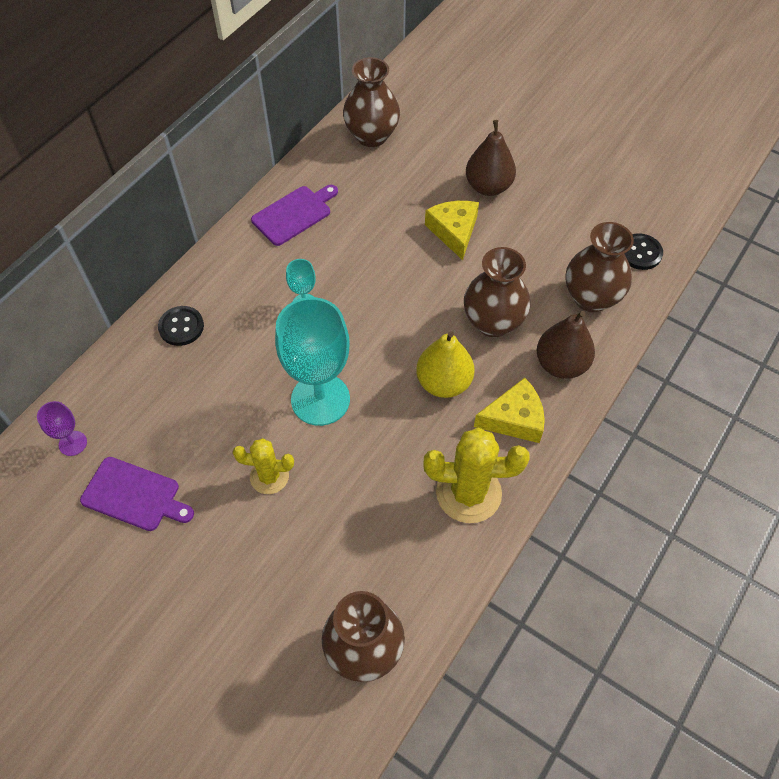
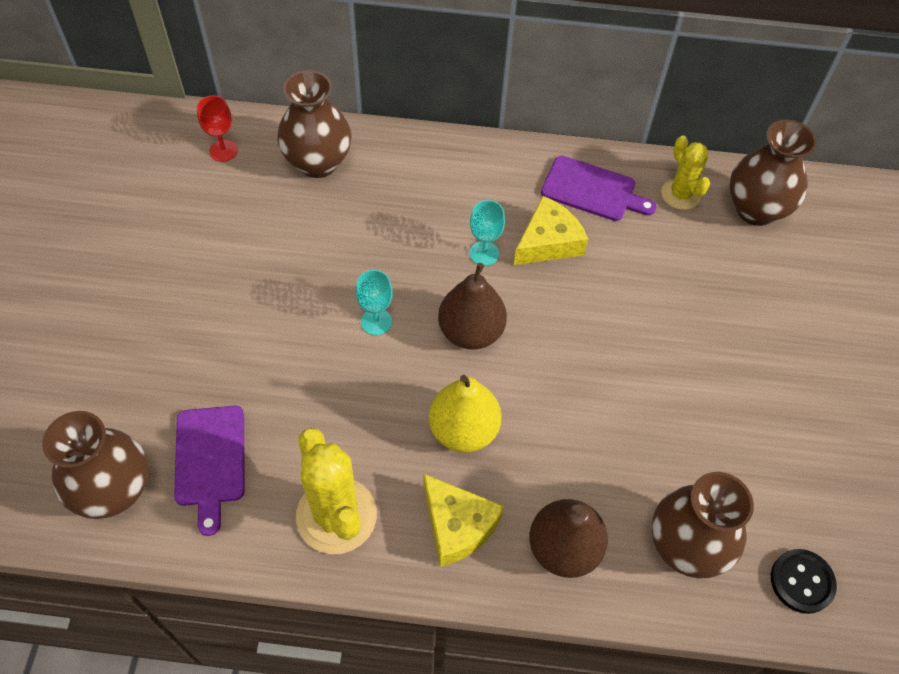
camera: 60 degrees right, 0 degrees up
(73, 443) = (223, 151): purple goblet -> red goblet
(134, 495) = (193, 222): purple cutting board -> purple cutting board (210, 460)
(181, 327) = (392, 166): black button -> none
(269, 476) = (265, 319): yellow cactus -> yellow cactus (680, 194)
(320, 399) = (376, 321): turquoise goblet -> turquoise goblet, size x0.45
(454, 231) = (679, 351): yellow cheese -> yellow cheese (548, 242)
(488, 186) = (774, 359): brown pear -> brown pear (471, 332)
(493, 322) = (577, 447): brown vase -> brown vase (318, 162)

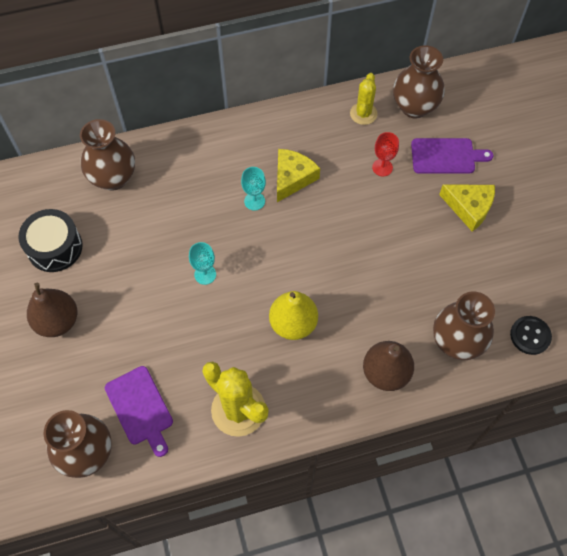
camera: 20 degrees left, 5 degrees up
(205, 219) = (55, 247): none -> black drum
(223, 151) = (42, 193): red goblet -> red goblet (382, 167)
(457, 525) = (316, 385): yellow cheese -> yellow cheese (469, 207)
(471, 332) = (269, 257): brown pear -> brown pear (57, 321)
(592, 190) = (306, 131): purple cutting board -> purple cutting board (446, 156)
(680, 194) = (363, 114): yellow cactus -> yellow cactus turned 60 degrees clockwise

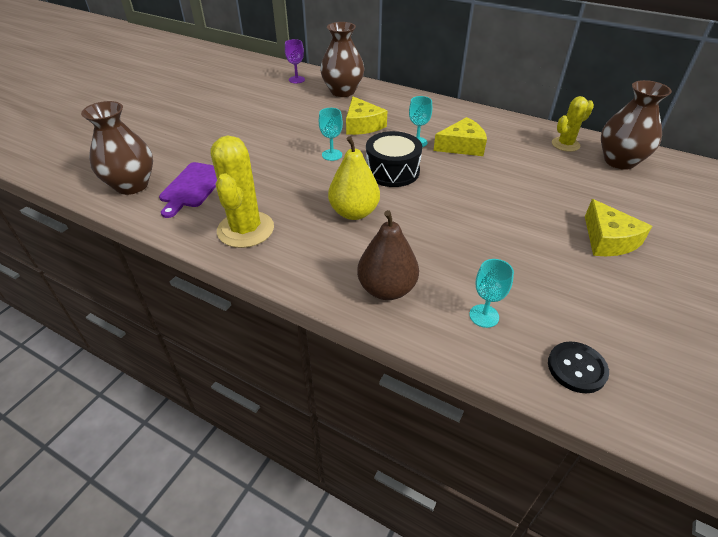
camera: 45 degrees right, 20 degrees down
(45, 193) = (296, 79): none -> purple goblet
(55, 247) = (267, 99): black drum -> black drum (392, 171)
(57, 321) = (218, 125): brown pear -> none
(186, 214) = (362, 125): none -> yellow cheese
(382, 167) = (546, 176): red goblet -> none
(446, 156) = (619, 199): purple cutting board -> none
(456, 341) = (484, 316): brown vase -> turquoise goblet

